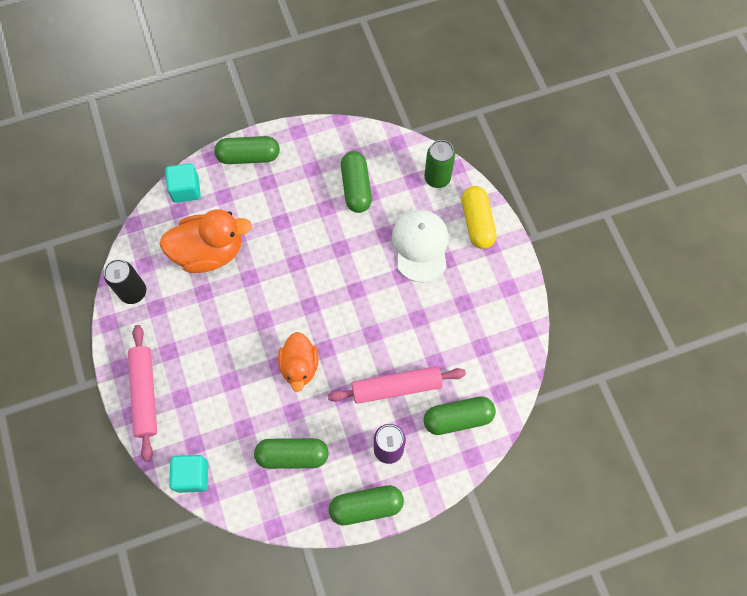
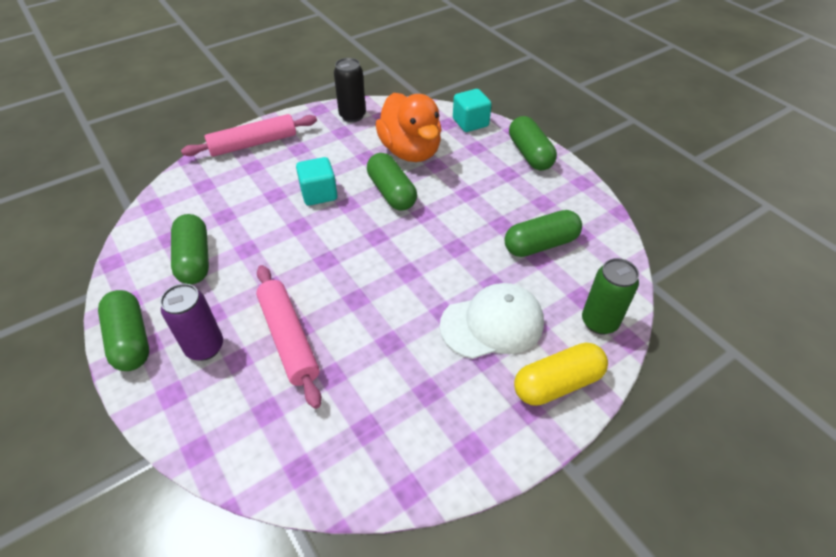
camera: 75 degrees right, 20 degrees down
(192, 476) = (171, 190): turquoise cube -> turquoise cube (319, 194)
(299, 366) = (300, 243): orange duck -> none
(458, 418) = (253, 419): green capsule -> green capsule (391, 192)

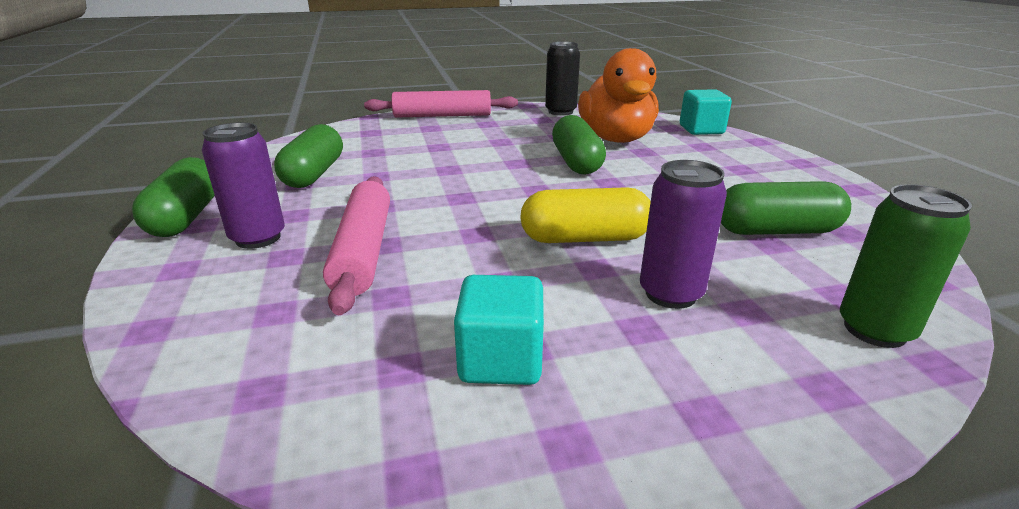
camera: 20 degrees right, 20 degrees down
(319, 194) = (488, 152): turquoise cube -> turquoise cube (501, 360)
(492, 324) = (670, 294): white cap -> purple can
(530, 154) = (777, 158): green capsule -> none
(557, 383) = (775, 392): yellow capsule -> yellow capsule (585, 238)

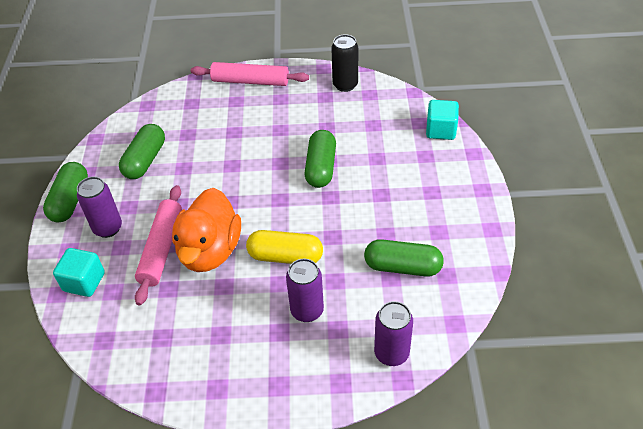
camera: 15 degrees right, 20 degrees up
(501, 360) = (206, 340): turquoise cube -> turquoise cube (84, 282)
(616, 139) = (366, 137): orange duck -> orange duck (210, 251)
(875, 330) = (391, 353): green can -> purple can

